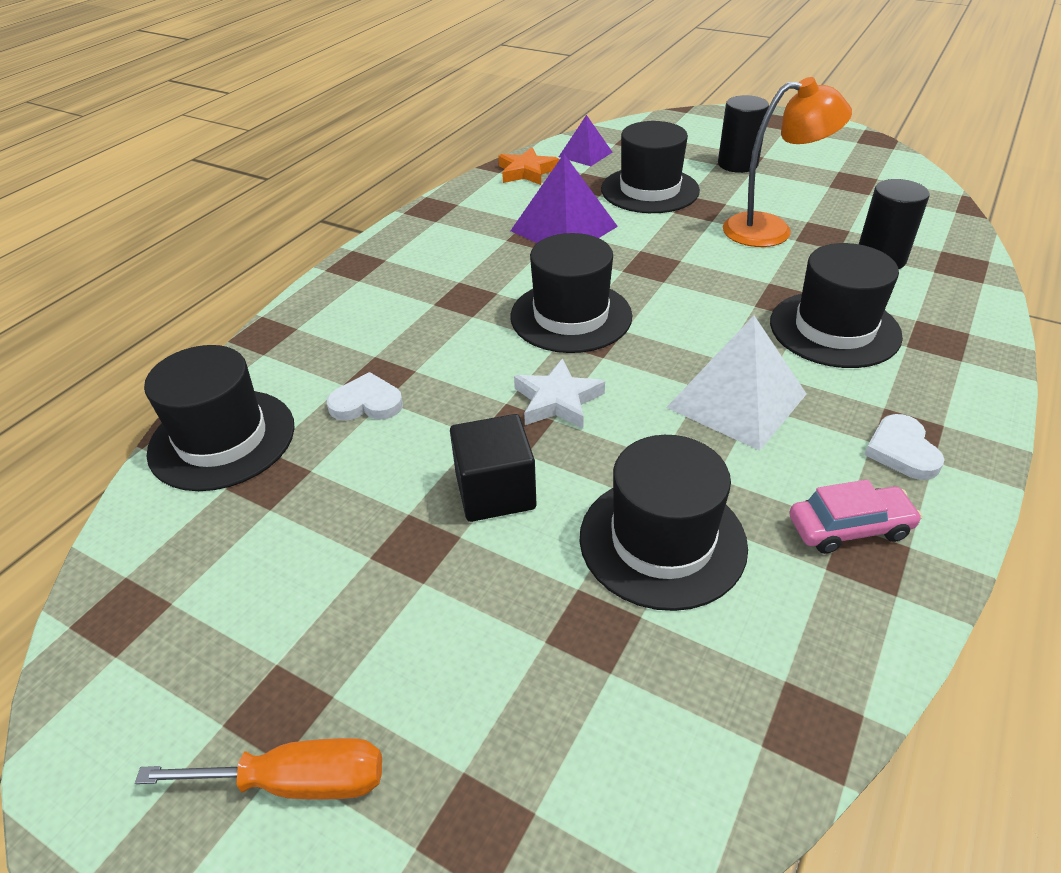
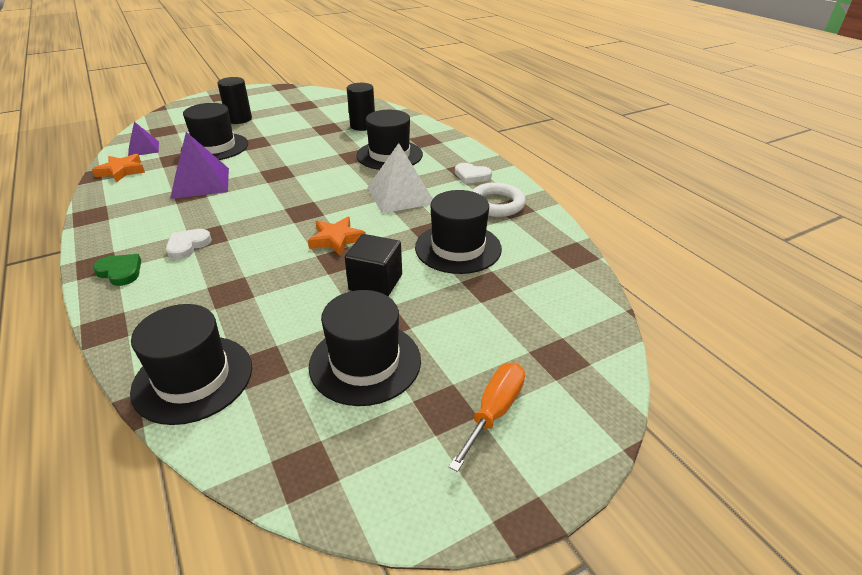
camera: 60 degrees left, 5 degrees down
(355, 285) = (120, 272): none -> green heart
(366, 403) = (247, 304): white heart -> white heart (187, 245)
(558, 400) = (336, 239): white star -> orange star
(571, 316) = (279, 210): black hat -> black hat (365, 362)
(771, 230) = (303, 136): orange lamp -> none
(849, 528) = (496, 204): pink car -> white ring

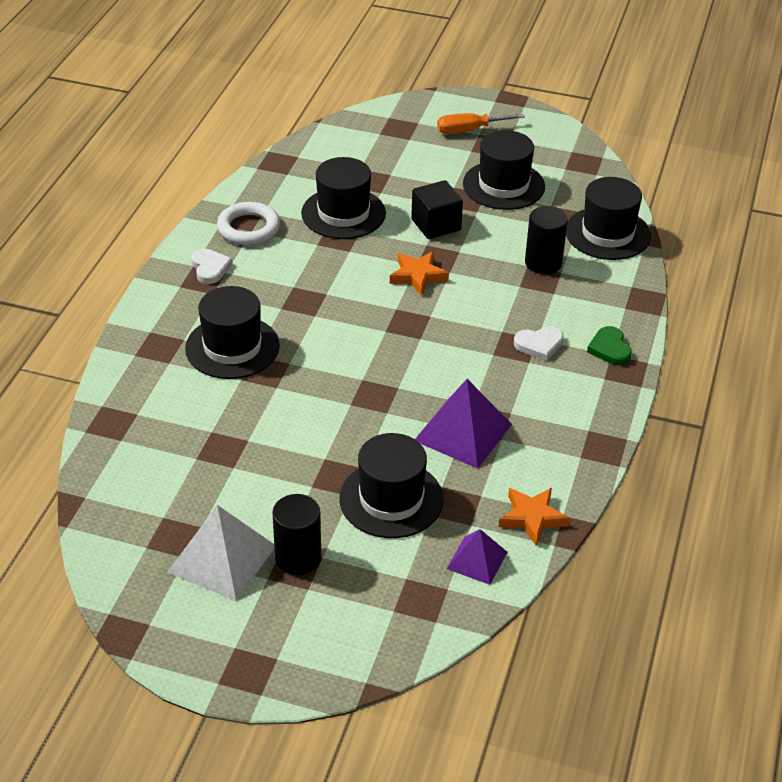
camera: 135 degrees left, 5 degrees up
(363, 126) = (178, 423): black cylinder -> black cylinder (543, 263)
(400, 195) = (305, 287): white pyramid -> white pyramid (222, 558)

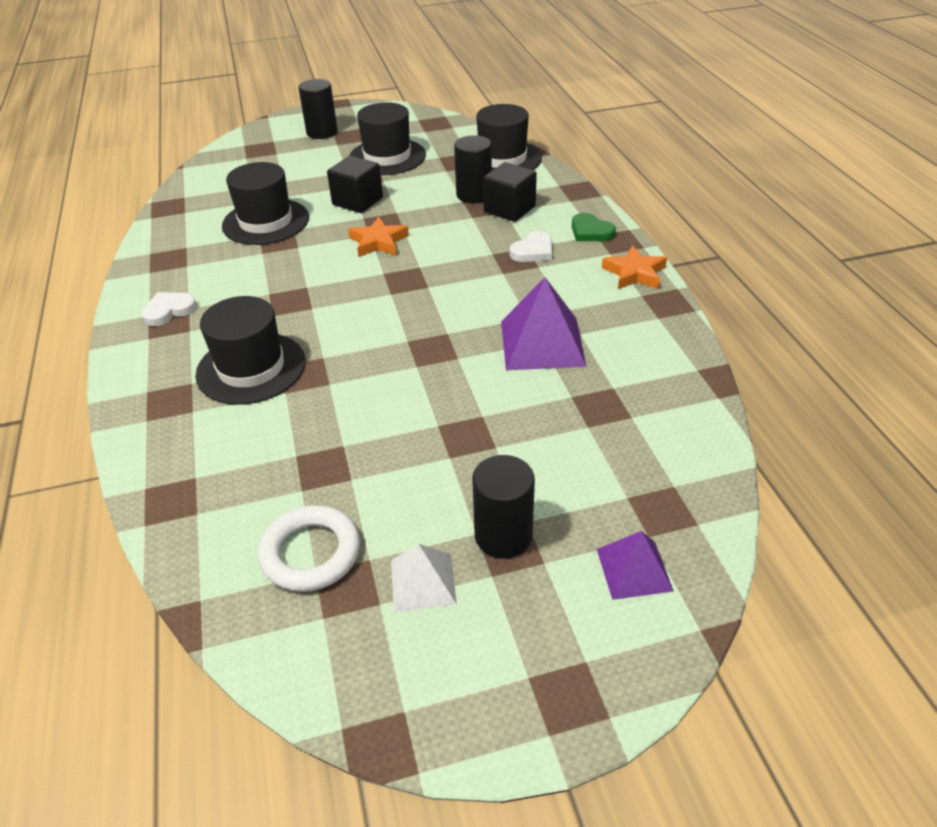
camera: 30 degrees left, 0 degrees up
(210, 268) = (169, 311): white heart -> white heart turned 75 degrees counterclockwise
(222, 558) = (422, 582): white pyramid -> white pyramid, size x0.59
(248, 228) = (182, 265): white ring -> white ring (311, 553)
(391, 499) = (538, 430): black hat -> none
(469, 130) = (322, 132): orange screwdriver -> black cylinder
(477, 560) = (671, 445): purple pyramid -> purple pyramid (634, 569)
(532, 518) = (676, 384): orange star -> orange star (634, 273)
(560, 292) = (509, 209): none -> black cube

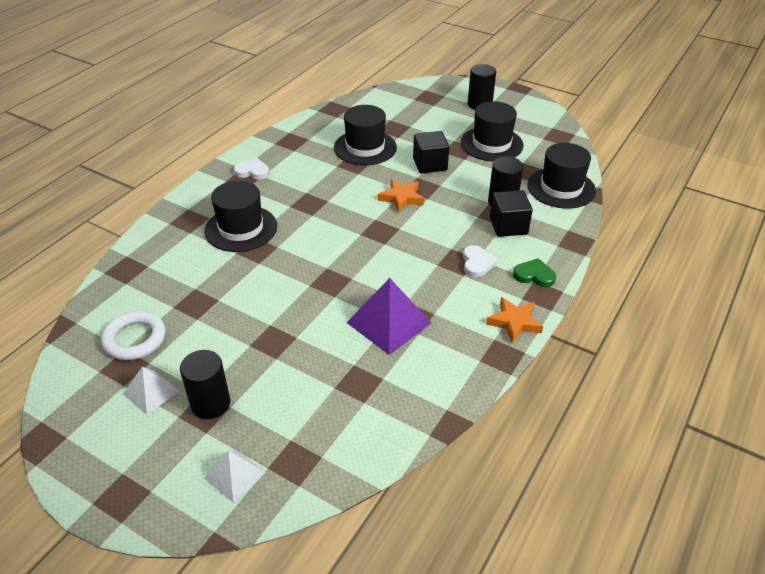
camera: 45 degrees right, 0 degrees up
(533, 251) = (477, 263): white heart -> white heart turned 90 degrees counterclockwise
(590, 231) = (534, 275): green heart -> green heart turned 105 degrees clockwise
(634, 569) = (234, 475): purple pyramid -> white pyramid

